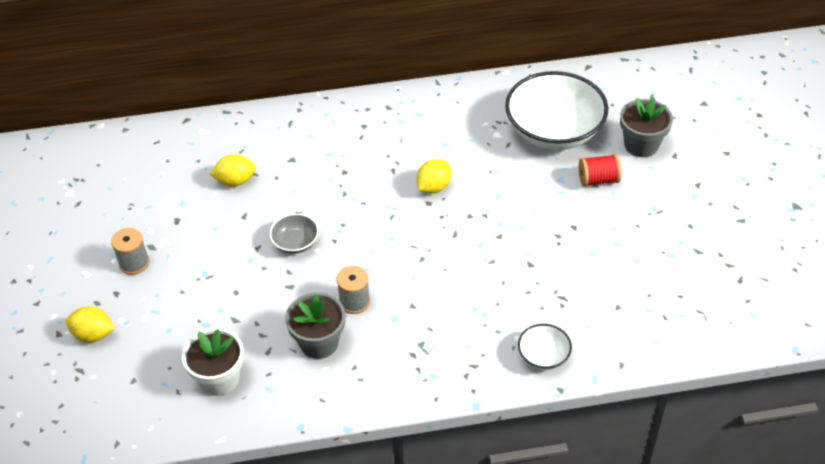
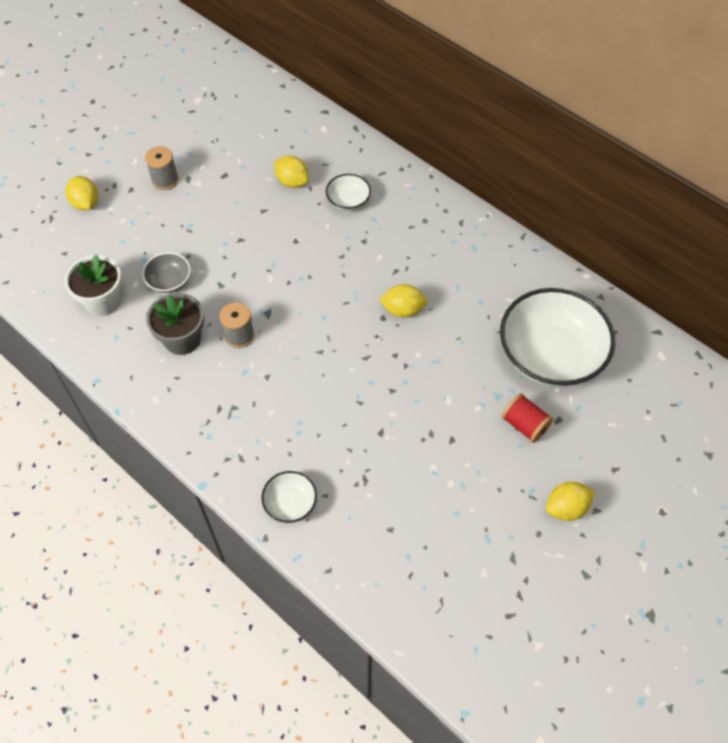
camera: 50 degrees right, 10 degrees up
(295, 158) = (348, 201): none -> white bowl
(295, 242) = (265, 259): grey bowl -> grey bowl (169, 281)
(641, 145) = (601, 433): grey flower pot -> none
(683, 199) = (566, 508): none -> yellow lemon

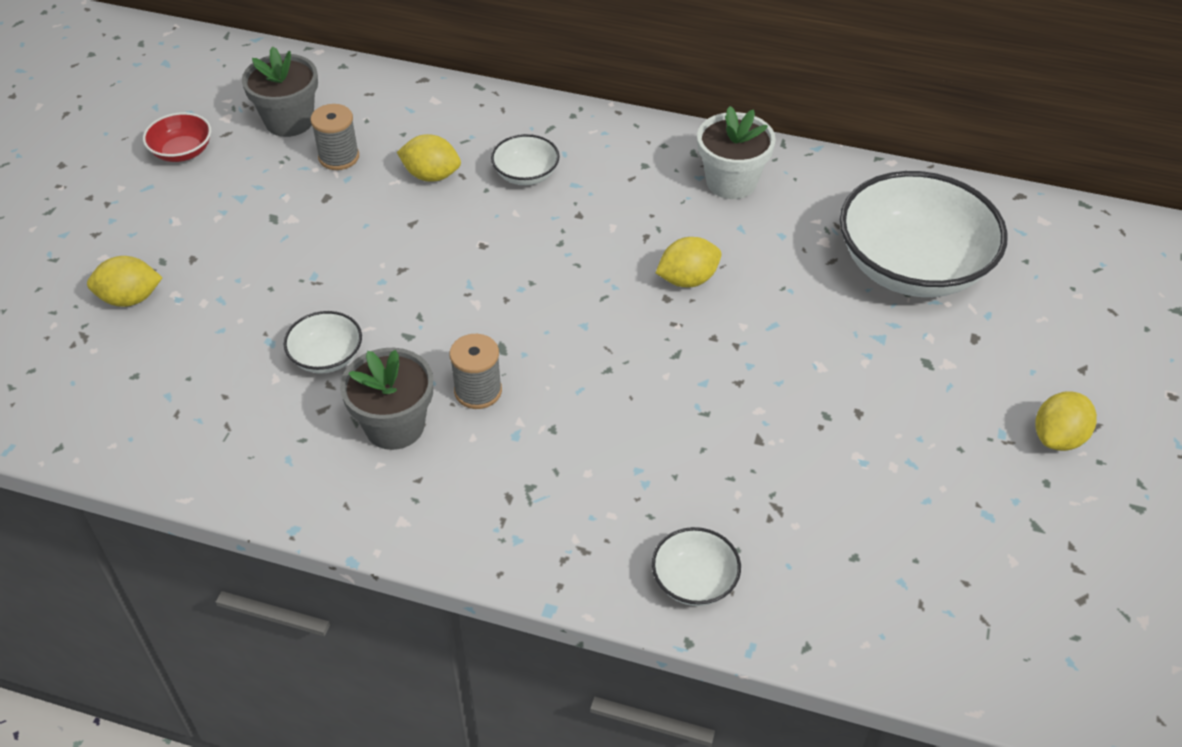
camera: 25 degrees left, 10 degrees down
(86, 203) = (130, 298): yellow lemon -> yellow lemon turned 45 degrees counterclockwise
(103, 301) = (237, 419): white flower pot -> white flower pot (731, 182)
(161, 115) = (182, 152): none -> red bowl
(165, 180) = (239, 230): grey spool -> grey spool (339, 157)
(169, 281) = (327, 357): grey bowl -> white bowl
(231, 115) = (289, 121): none -> grey flower pot
(524, 425) = (938, 359): red spool -> none

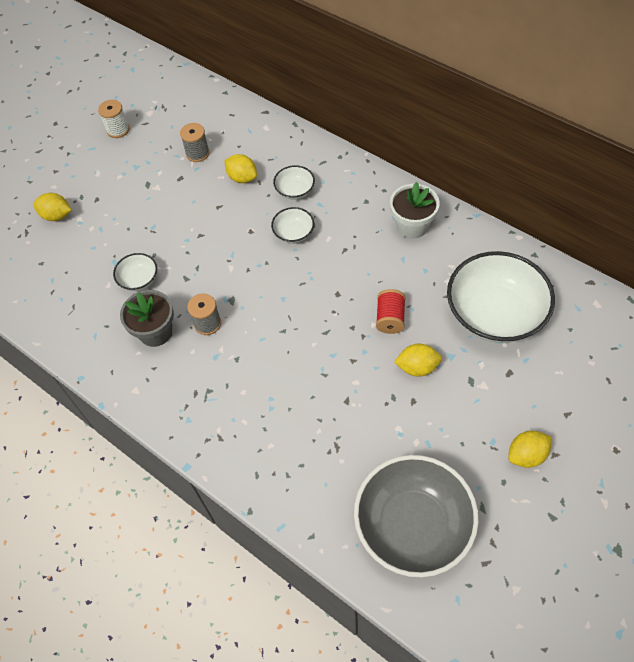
camera: 25 degrees right, 10 degrees up
(182, 152) = (118, 130): red bowl -> white spool
(289, 121) = (181, 123): grey flower pot -> none
(687, 279) = (355, 285): yellow lemon -> yellow lemon (417, 367)
(694, 581) = (270, 476): white bowl -> white bowl (293, 233)
(764, 311) = (390, 318): none -> red spool
(951, 581) = (413, 525): none -> grey bowl

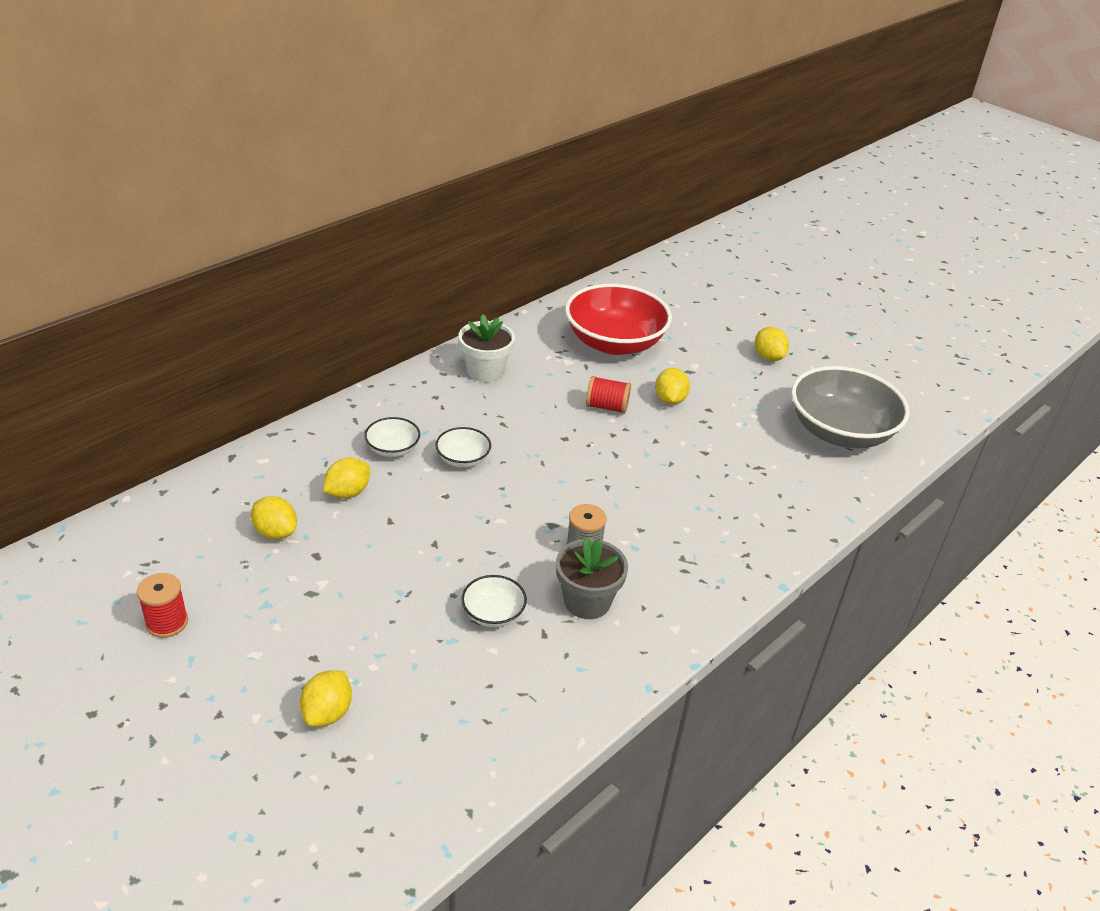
camera: 90 degrees left, 20 degrees down
(118, 130) = (167, 622): white spool -> red spool
(197, 153) = (275, 532): grey spool -> yellow lemon
(495, 313) = (614, 343): white bowl -> red bowl

